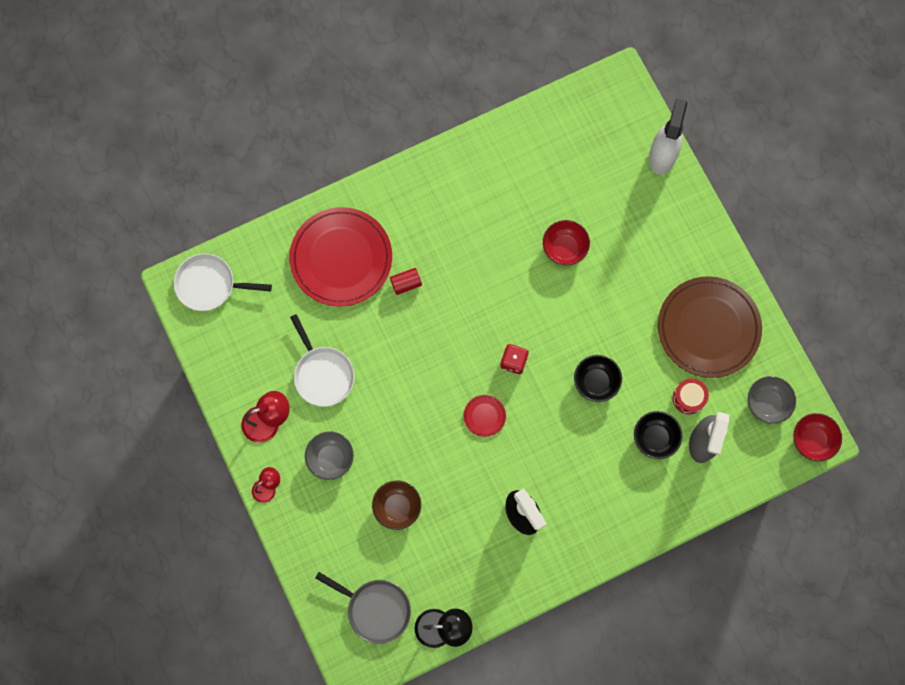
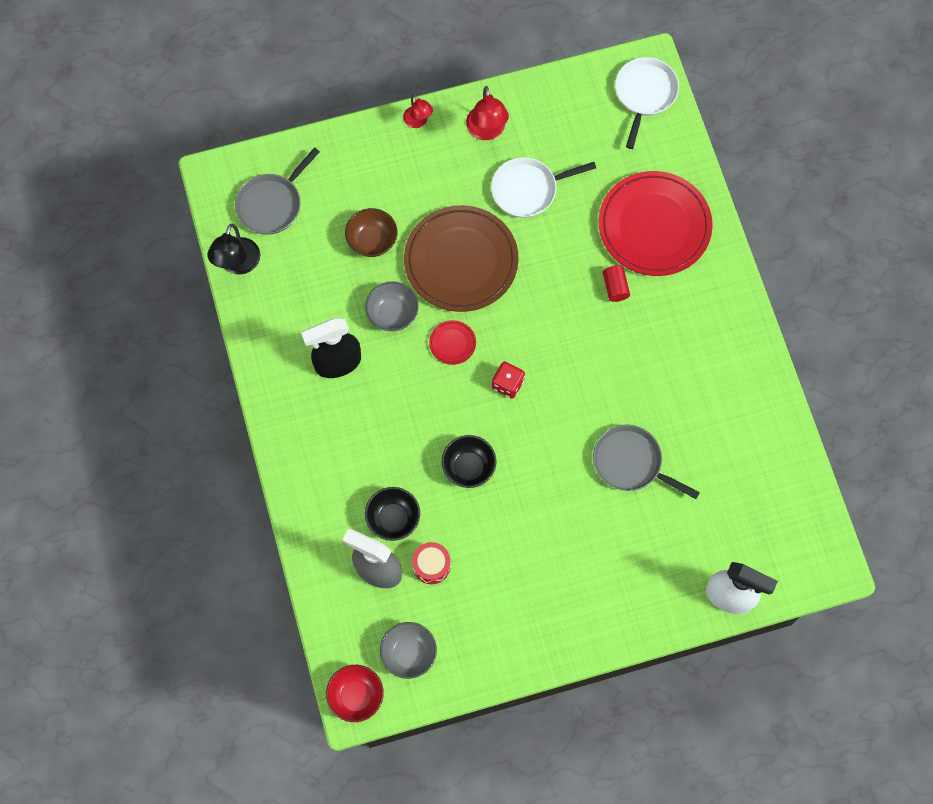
camera: 100 degrees right, 5 degrees down
(330, 458) = (436, 184): grey bowl -> grey bowl (392, 314)
(564, 248) = (631, 463): red bowl -> grey pan
(708, 328) = (509, 605): brown plate -> brown plate (461, 261)

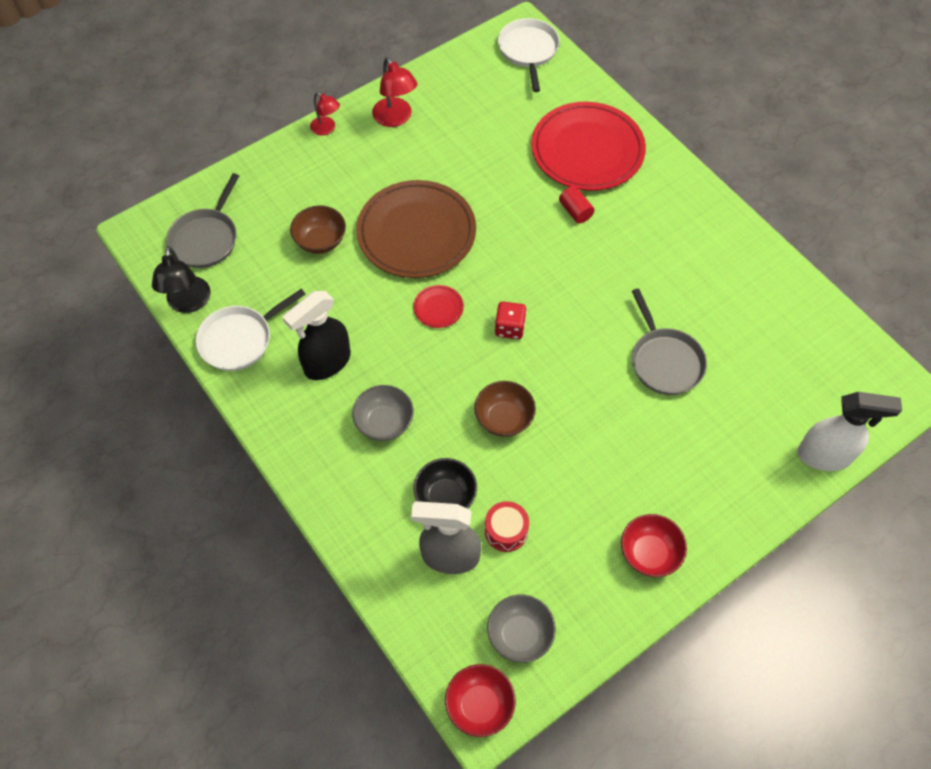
camera: 20 degrees left, 10 degrees down
(392, 314) = (367, 300): grey bowl -> grey bowl (384, 423)
(469, 467) = (504, 419): black bowl -> brown bowl
(528, 189) = (455, 154): white pan -> white pan (239, 339)
(541, 626) = (649, 553): none -> red bowl
(631, 463) = (664, 361): grey pan -> grey pan turned 120 degrees counterclockwise

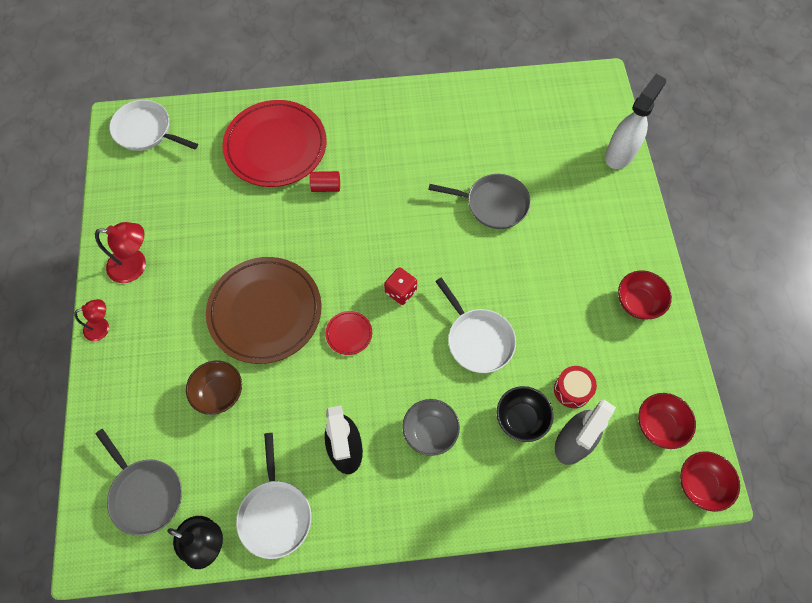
camera: 60 degrees left, 5 degrees up
(504, 419) = (478, 339): brown bowl -> white pan
(520, 635) = (659, 425): grey bowl -> red bowl

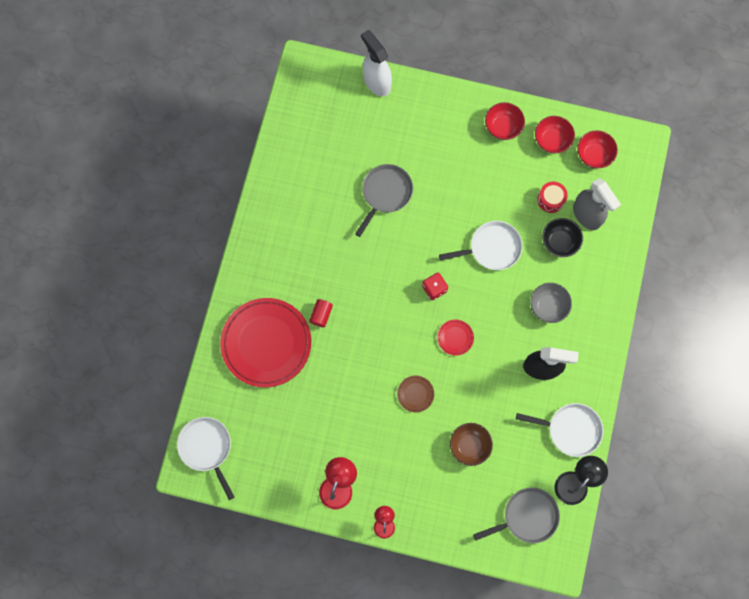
camera: 70 degrees left, 10 degrees up
(146, 131) = (207, 448): white pan -> white pan turned 105 degrees clockwise
(265, 312) = (415, 394): brown plate -> brown plate, size x0.40
(700, 484) = (640, 148): red bowl -> red bowl (552, 140)

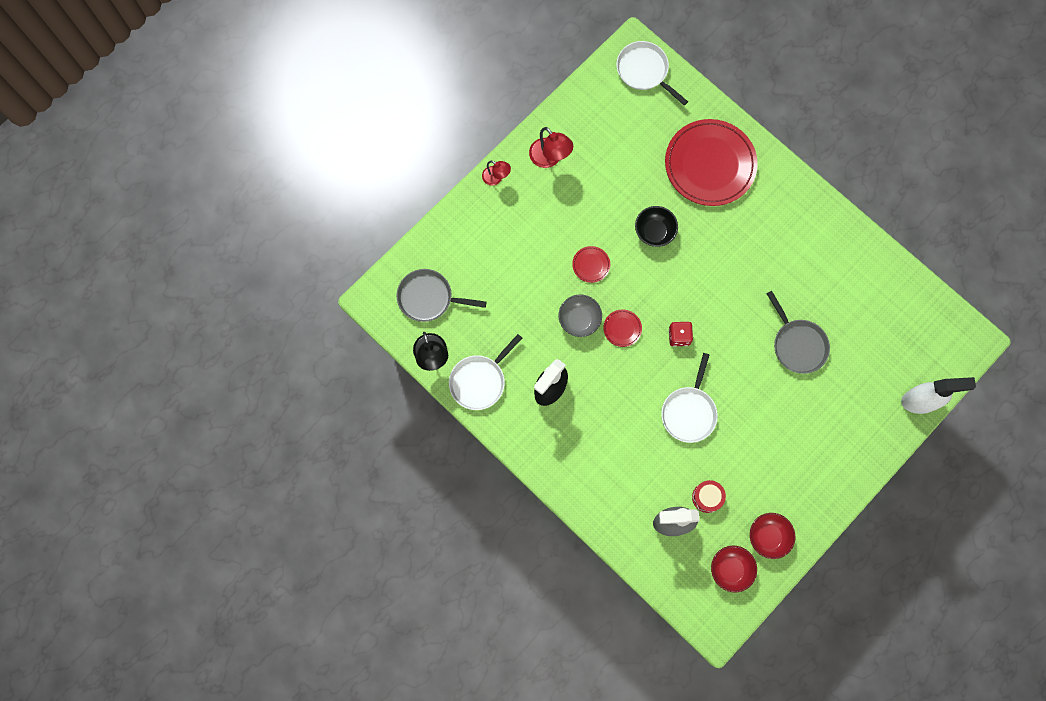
camera: 120 degrees right, 0 degrees up
(207, 448) = (644, 71): white pan -> white pan turned 135 degrees counterclockwise
(321, 315) = (710, 224): red cylinder -> none
(415, 394) = (591, 265): brown plate -> red plate
(469, 445) = (518, 285): brown bowl -> none
(503, 127) = (808, 496): red bowl -> none
(527, 516) = (428, 298): grey pan -> grey pan turned 90 degrees clockwise
(548, 306) = (604, 430): grey bowl -> grey bowl (579, 320)
(559, 242) = (660, 479): black bowl -> black bowl (654, 232)

